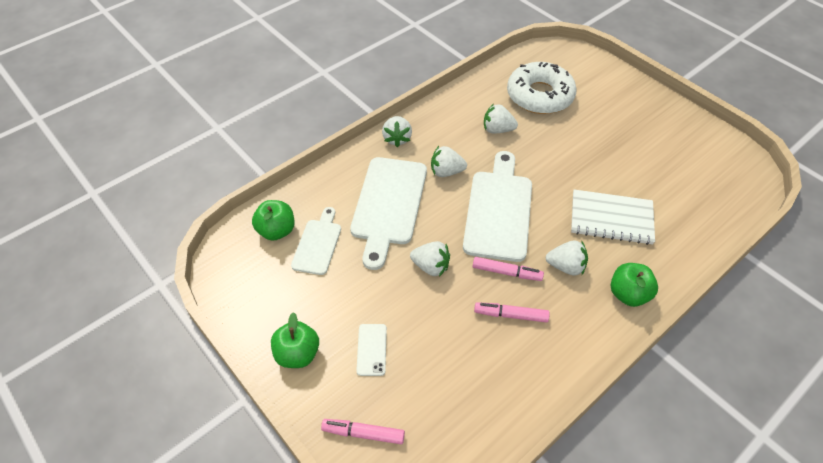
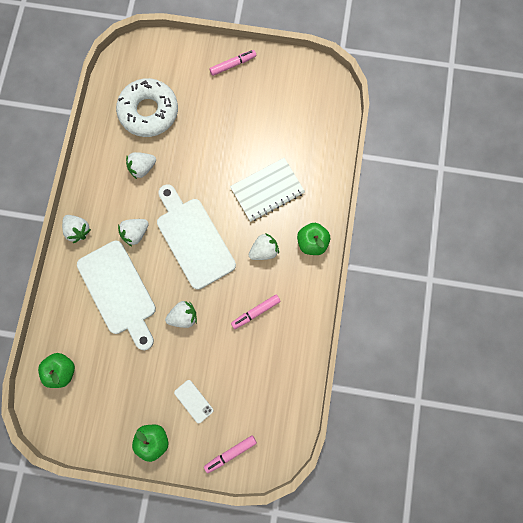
camera: 40 degrees left, 25 degrees up
(317, 244) = (98, 358): white cutting board -> none
(506, 272) = (232, 283): pink marker -> pink marker (233, 65)

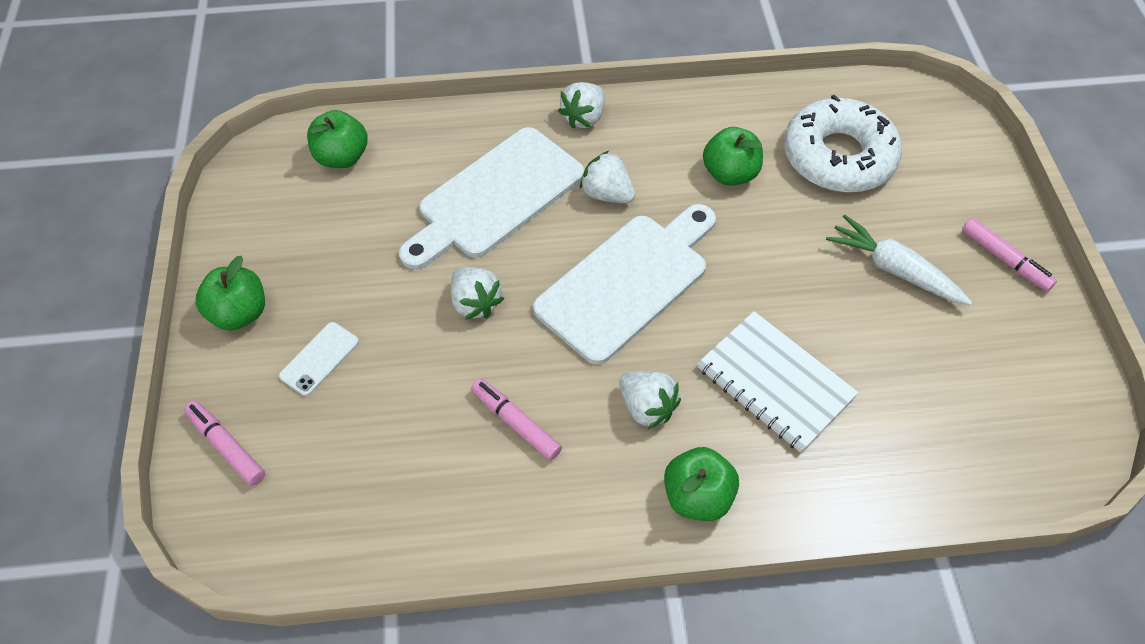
camera: 75 degrees right, 20 degrees down
(142, 168) = (729, 174): white strawberry -> green apple
(223, 115) = (893, 269): none -> white carrot

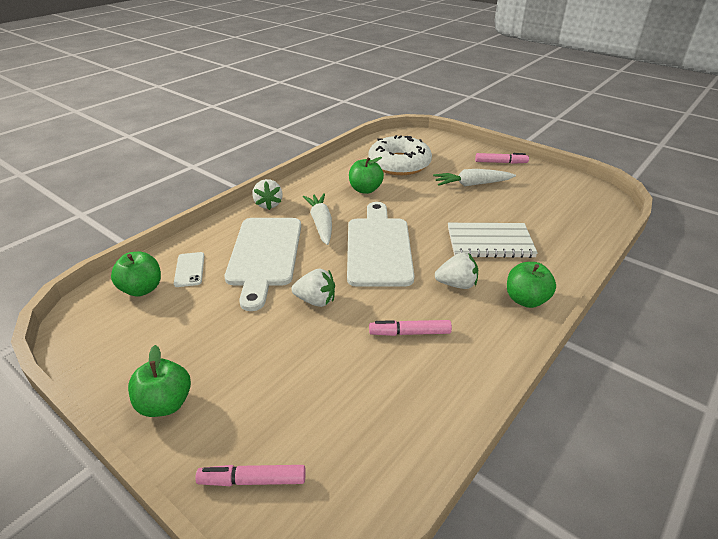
camera: 45 degrees left, 20 degrees down
(319, 359) = (256, 386): white phone -> white phone (189, 269)
(607, 194) = (321, 224): white strawberry -> white carrot

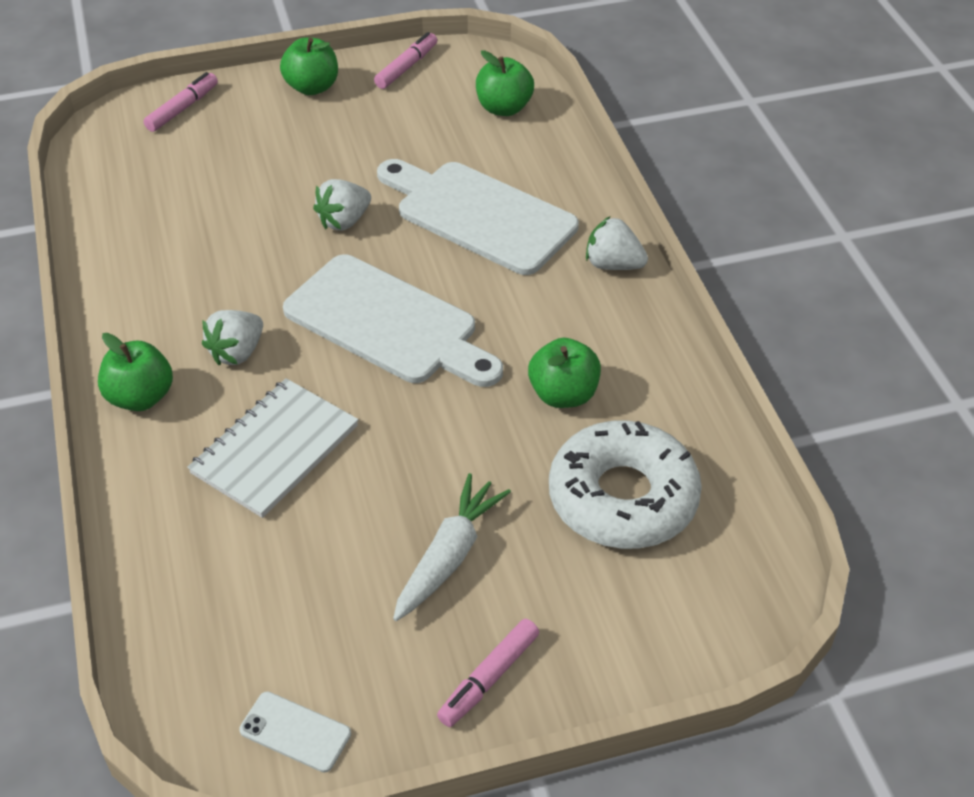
camera: 125 degrees right, 10 degrees up
(189, 269) = (509, 149): white phone -> white phone (295, 732)
(321, 224) = (504, 295): white carrot -> none
(409, 333) = (214, 266): pink marker -> pink marker (406, 67)

